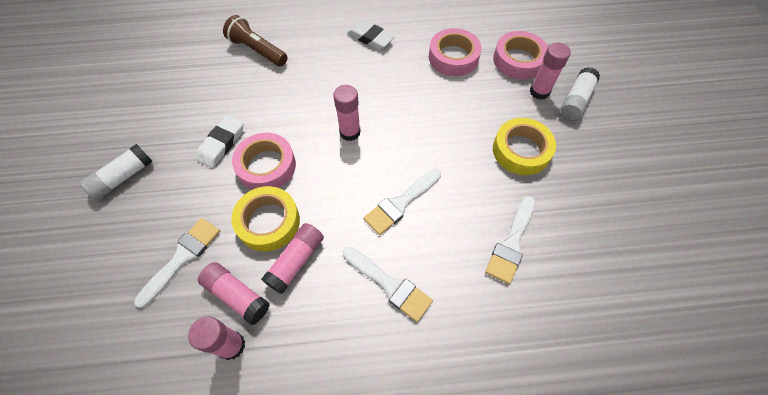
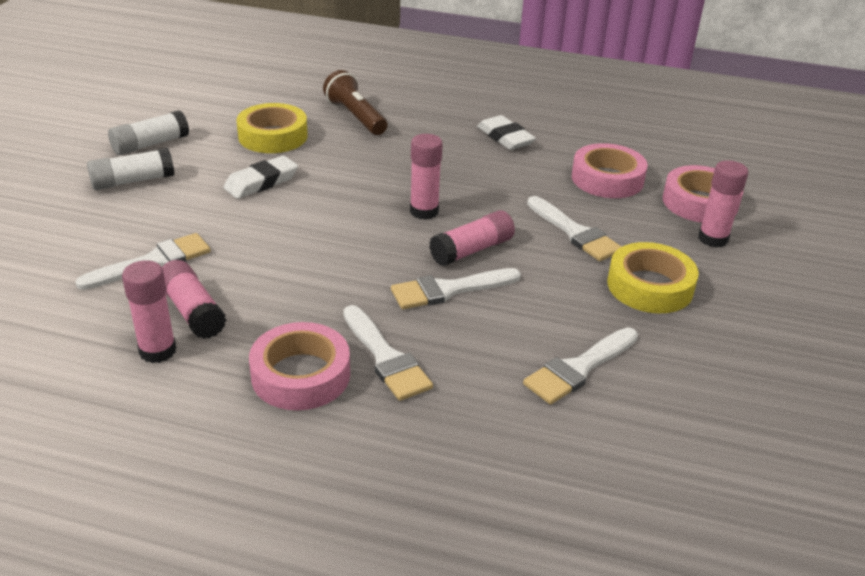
camera: 20 degrees right, 25 degrees down
(266, 166) = (301, 214): pink tape -> pink tape (301, 375)
(268, 222) = (271, 260): yellow tape -> yellow tape (273, 136)
(296, 261) = (282, 303): pink glue stick -> pink glue stick (472, 250)
(455, 117) = (575, 233): none -> white brush
(576, 100) = (764, 260): white glue stick -> white glue stick (150, 144)

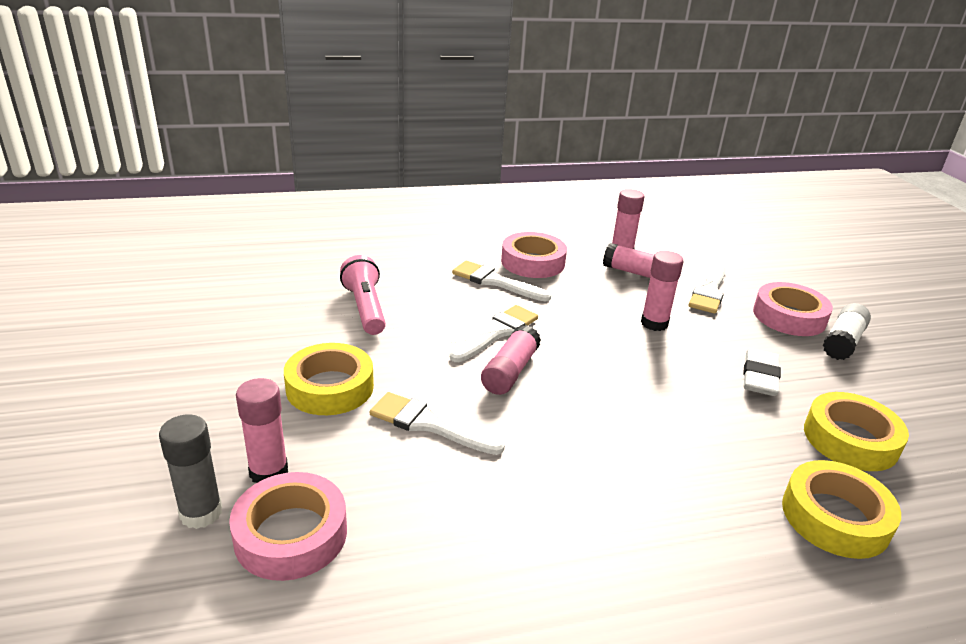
camera: 150 degrees right, 5 degrees down
(150, 144) = (911, 382): white glue stick -> none
(355, 117) = (835, 517): brown flashlight -> yellow tape
(424, 211) = (590, 397): pink glue stick -> pink glue stick (654, 323)
(505, 137) = (624, 565): white eraser -> none
(579, 368) = (365, 308): white brush -> pink flashlight
(607, 179) = (433, 531): pink tape -> pink tape (789, 316)
(762, 229) = (201, 513): none -> grey glue stick

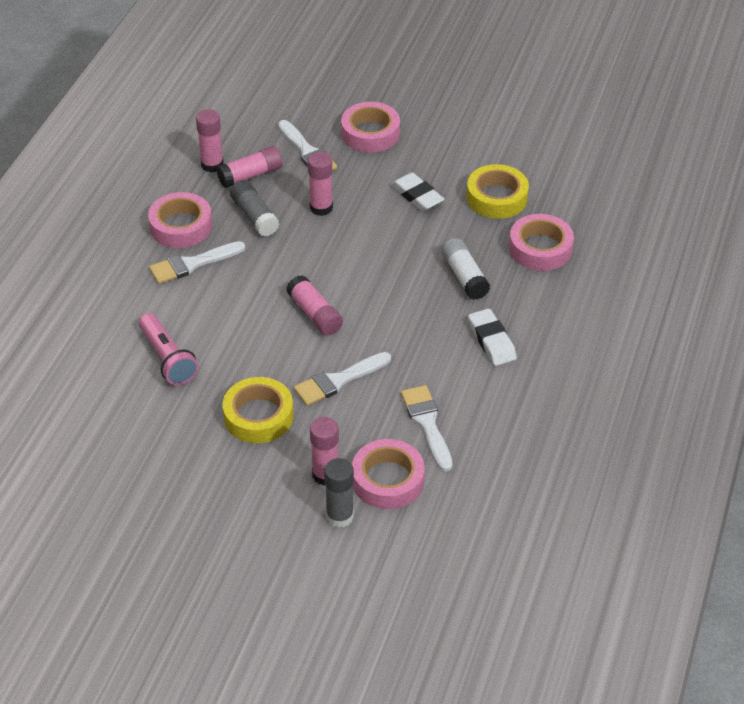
camera: 55 degrees left, 15 degrees up
(365, 308) = (167, 359): pink flashlight -> pink flashlight turned 135 degrees counterclockwise
(497, 332) = (263, 298): white brush -> white brush (427, 423)
(593, 292) = (254, 216): none -> grey glue stick
(624, 537) = (491, 341): none -> white eraser
(835, 517) = (540, 248): yellow tape -> pink tape
(842, 342) = (416, 129): white glue stick -> white glue stick (464, 277)

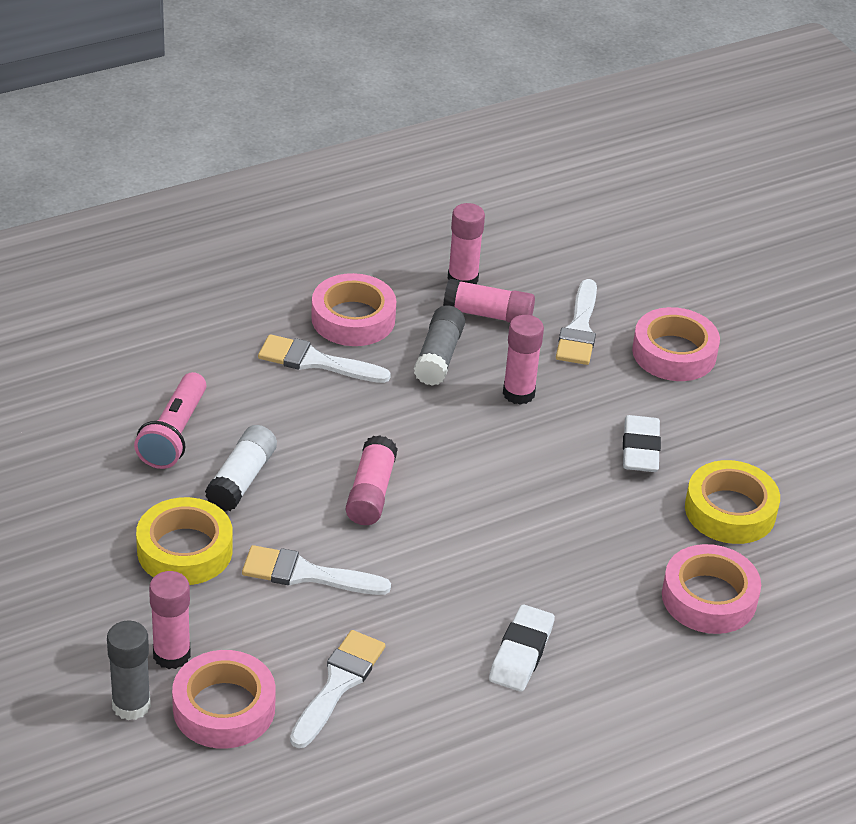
camera: 40 degrees right, 5 degrees down
(464, 277) = (580, 567): white glue stick -> white glue stick (241, 479)

